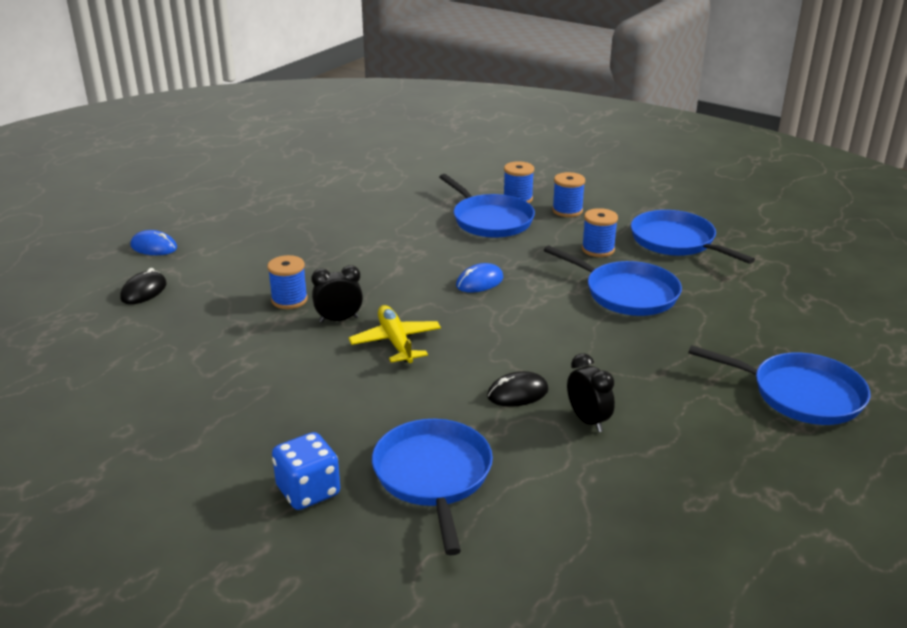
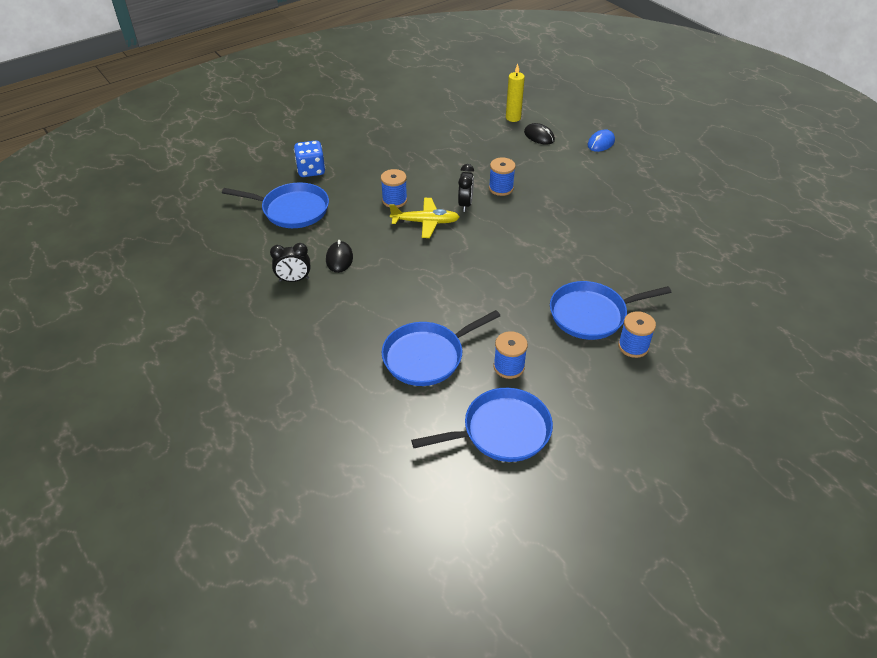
camera: 110 degrees right, 15 degrees up
(90, 319) = (513, 118): none -> yellow candle
(479, 282) = (484, 279): blue mouse -> none
(567, 210) = (596, 374): blue spool -> blue spool (394, 200)
(801, 394) = (244, 396): blue pan -> none

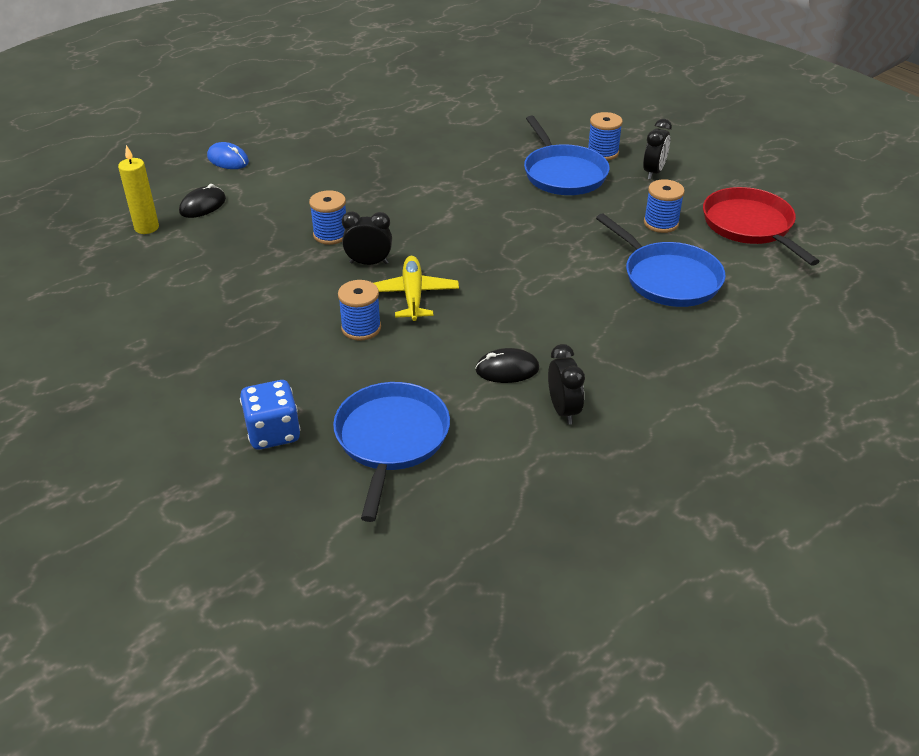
camera: 95 degrees left, 5 degrees down
(502, 431) = (749, 226): blue pan -> red pan
(598, 378) = (653, 172): none -> black clock

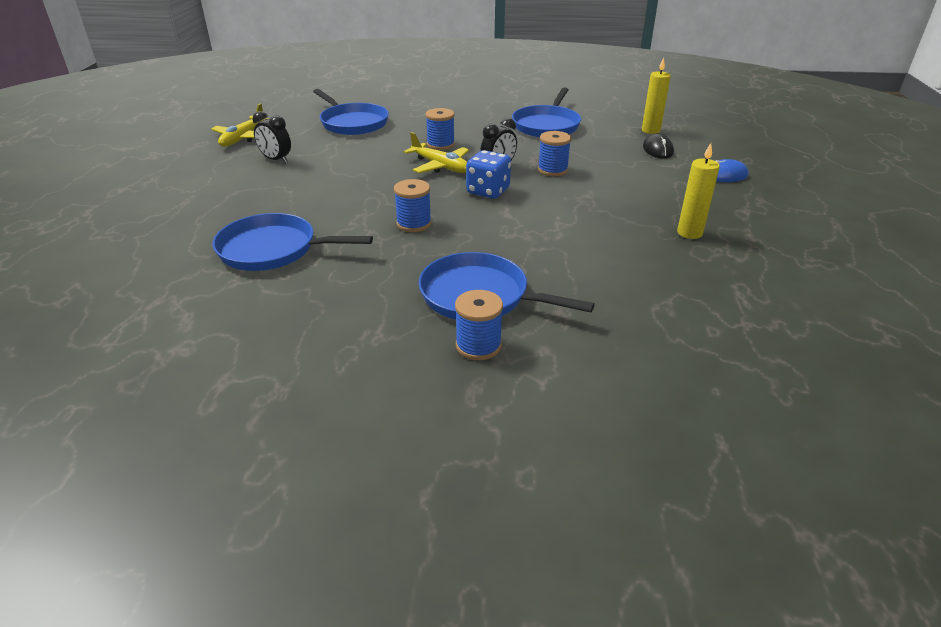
camera: 135 degrees right, 5 degrees down
(209, 292) = (547, 125): none -> blue pan
(273, 432) = (409, 107): blue dice -> blue dice (488, 191)
(362, 142) = (689, 233): none -> yellow candle
(507, 369) = (330, 161): black mouse -> none
(563, 493) = (244, 138): none -> yellow plane
(653, 172) = (392, 351): black clock -> none
(661, 223) = (324, 293): blue spool -> blue spool (414, 224)
(749, 226) = (225, 337): red pan -> none

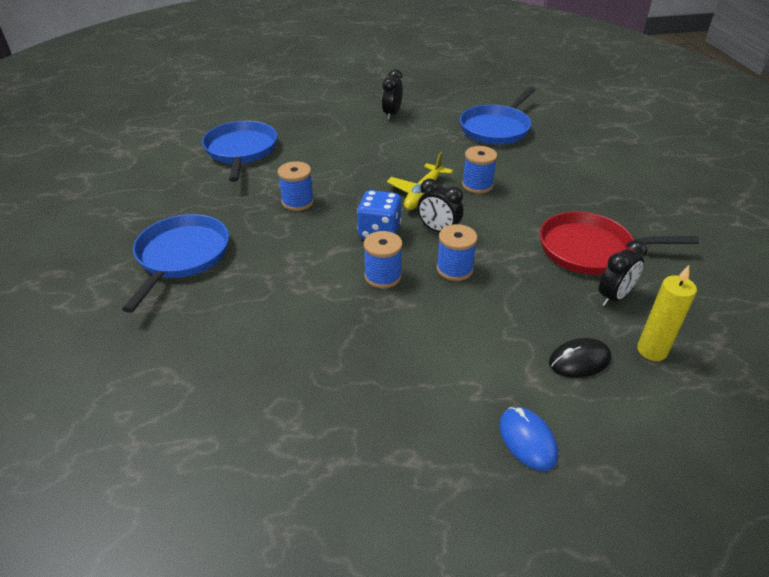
camera: 75 degrees right, 5 degrees up
(244, 138) = (427, 91): yellow plane -> none
(478, 346) = (111, 266): blue spool -> blue spool (383, 276)
(547, 125) = (590, 249): blue pan -> red pan
(599, 129) = (614, 297): none -> black clock
(689, 233) = (329, 397): yellow candle -> none

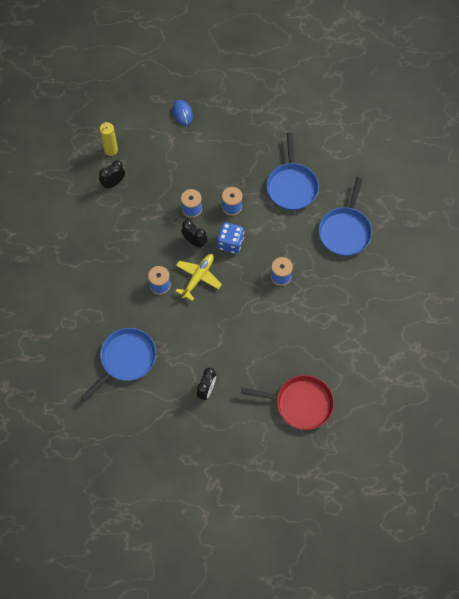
camera: 175 degrees left, 25 degrees up
(241, 150) = (326, 342): blue pan -> blue pan (292, 186)
(579, 361) = (146, 147): black mouse -> none
(590, 249) = (110, 218): red pan -> red pan (300, 404)

